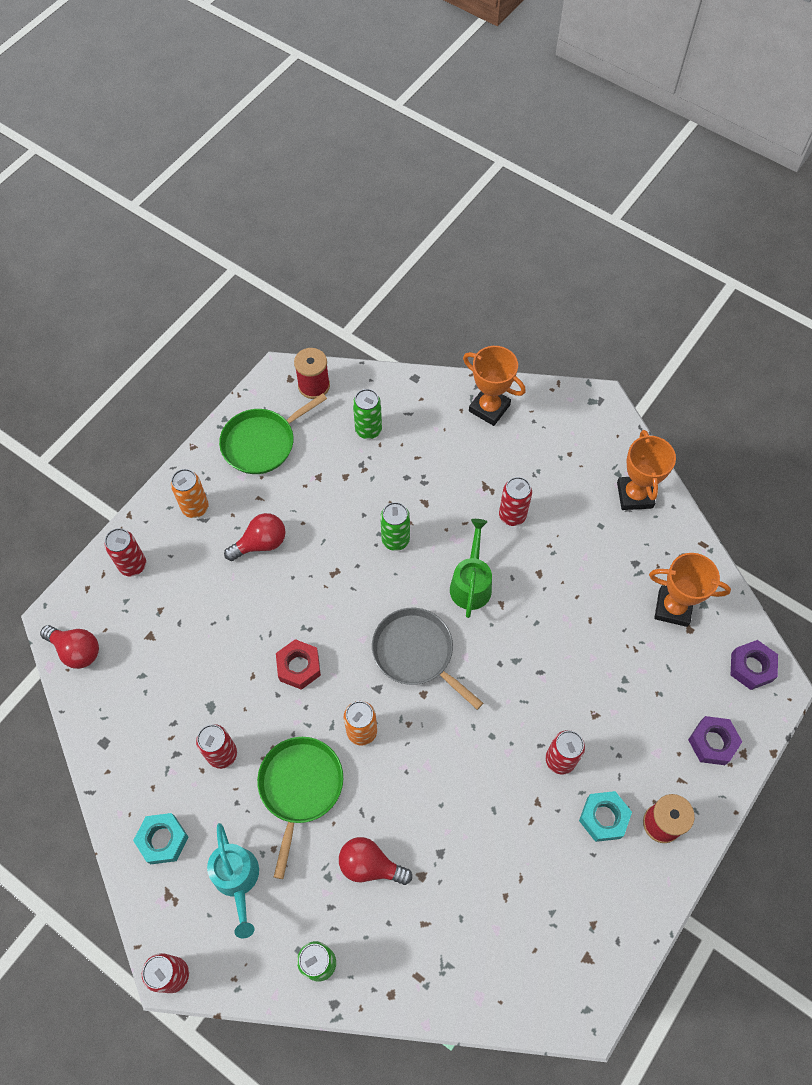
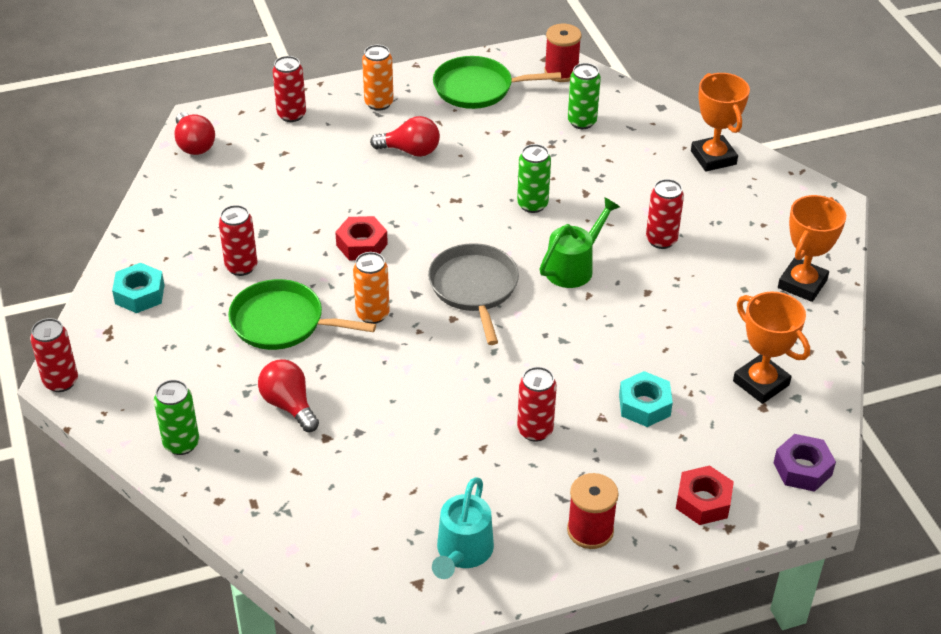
camera: 35 degrees right, 20 degrees down
(237, 880) = (171, 352): turquoise watering can -> turquoise watering can (462, 553)
(300, 787) = (282, 322): green pan -> green pan turned 120 degrees counterclockwise
(603, 818) = (536, 494): turquoise nut -> turquoise nut (644, 405)
(712, 742) = (703, 501): purple nut -> red nut

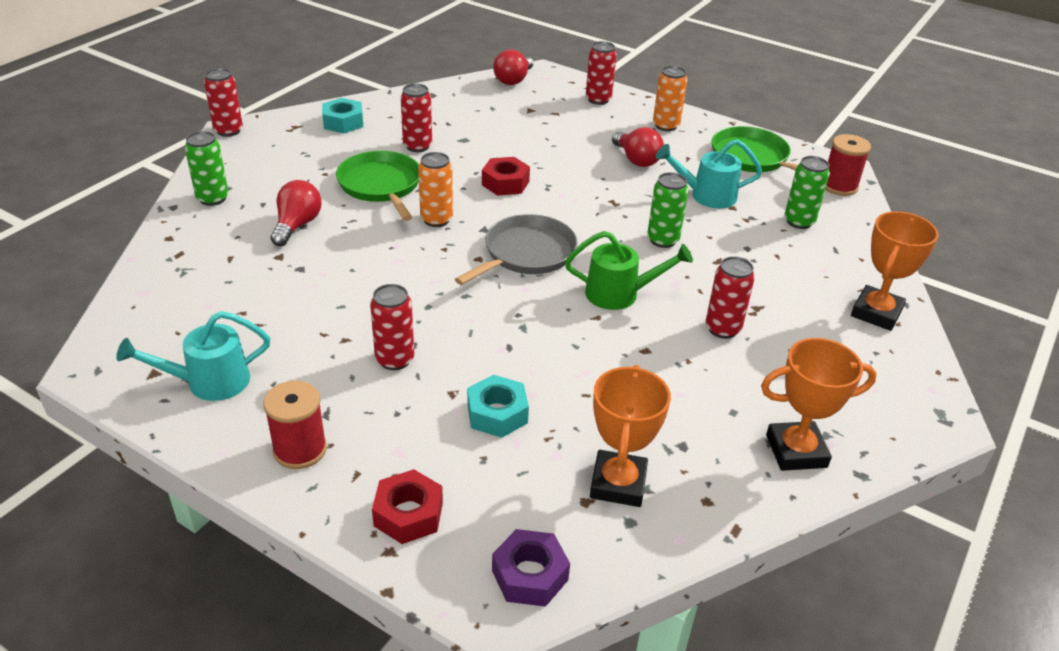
camera: 50 degrees right, 5 degrees down
(500, 146) = (706, 195): none -> turquoise watering can

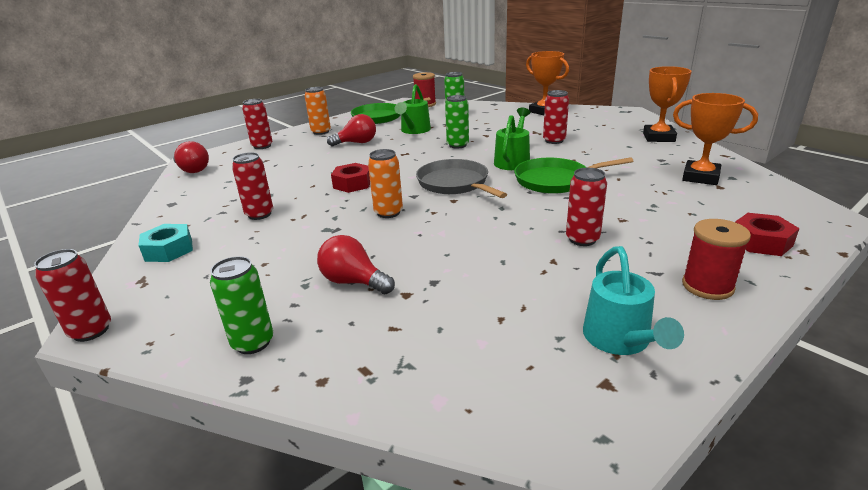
camera: 70 degrees left, 10 degrees down
(381, 186) = (314, 234): green pan -> green pan (556, 180)
(497, 414) = (643, 205): turquoise nut -> none
(530, 575) = (794, 206): purple nut -> none
(706, 195) = (414, 131): turquoise watering can -> green watering can

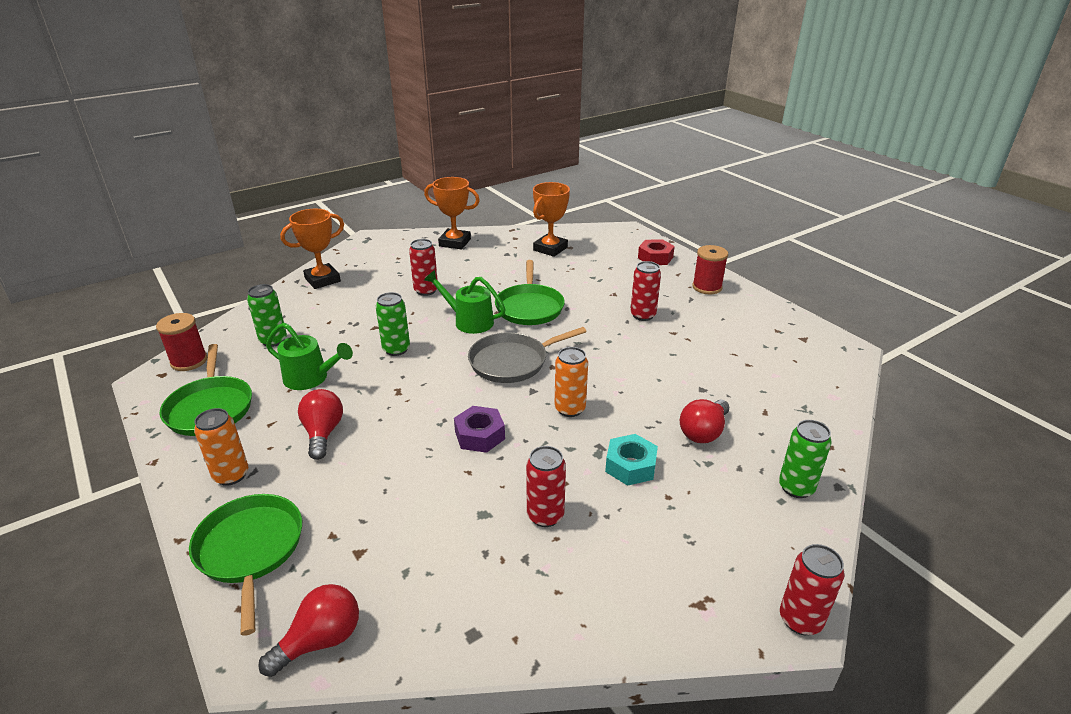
camera: 85 degrees left, 5 degrees up
(169, 250) = (628, 595): turquoise nut -> turquoise nut (630, 466)
(262, 146) = (250, 550): red can -> green pan
(353, 184) = (479, 435): red nut -> purple nut
(620, 341) = (765, 326): turquoise watering can -> none

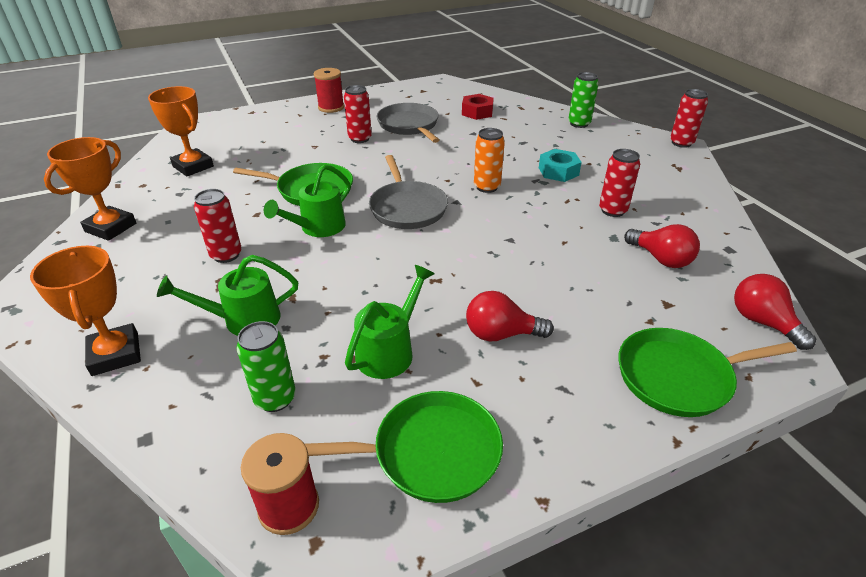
camera: 80 degrees left, 5 degrees up
(231, 475) = (570, 408): orange can -> none
(351, 313) = (243, 320): none -> green watering can
(396, 349) = (353, 280): green can -> none
(479, 435) = (516, 233): purple nut -> none
(655, 258) = (262, 119): red nut -> red nut (477, 112)
(694, 341) = (409, 125): none -> grey pan
(703, 432) = (523, 141): red light bulb -> red light bulb (661, 259)

